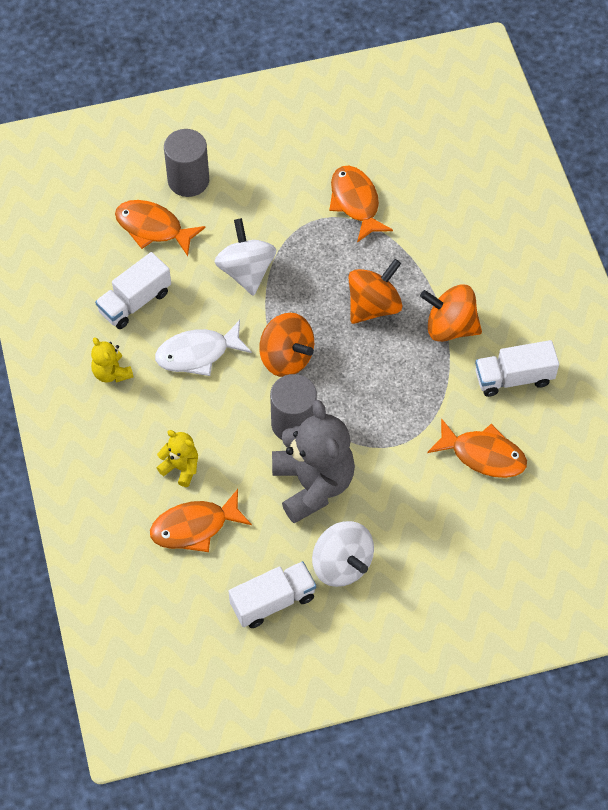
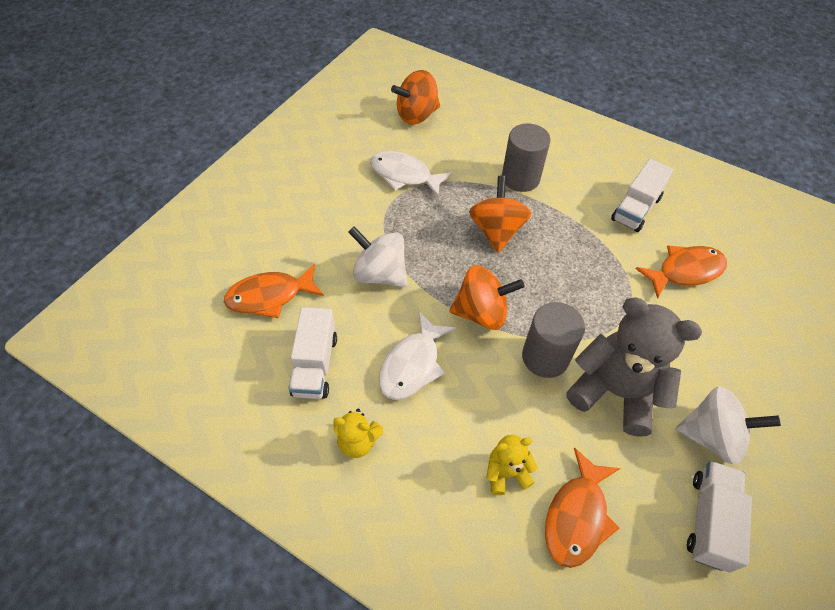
camera: 45 degrees left, 5 degrees down
(188, 180) = (262, 242): grey cylinder -> grey cylinder (520, 178)
(355, 202) = (404, 175): orange fish -> white fish
(450, 327) = (559, 207): orange spinning top -> orange spinning top (416, 115)

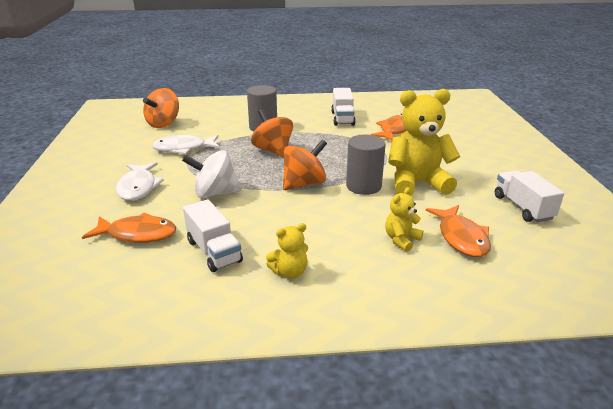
camera: 35 degrees left, 25 degrees down
(270, 296) = (137, 234): orange fish -> orange fish turned 120 degrees counterclockwise
(412, 364) = (286, 222): white fish -> white fish (138, 187)
(615, 392) = (417, 183): grey teddy bear -> yellow teddy bear
(712, 436) = (483, 179): white spinning top -> none

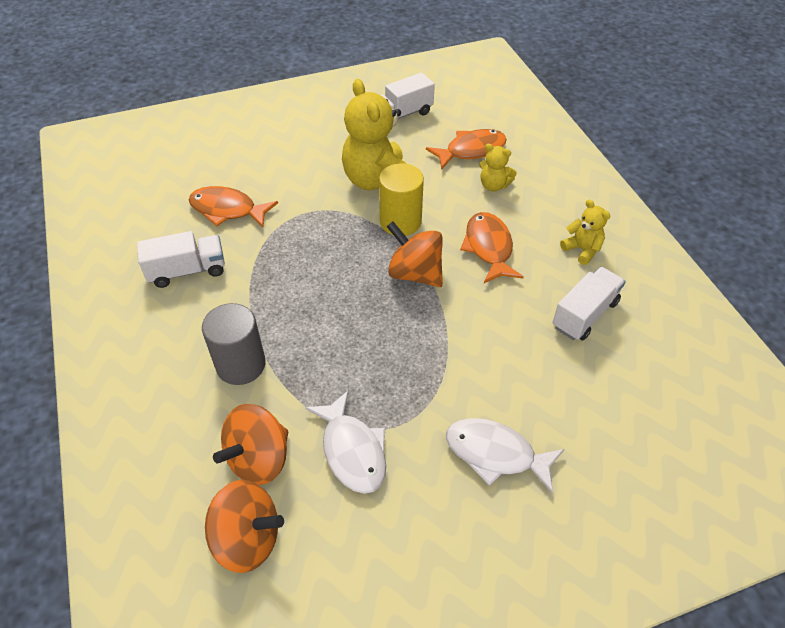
camera: 105 degrees left, 20 degrees up
(137, 234) = (595, 397): orange fish -> orange fish (489, 248)
(138, 187) = (495, 454): white fish -> white fish turned 135 degrees counterclockwise
(215, 193) = (473, 355): white spinning top -> none
(273, 150) = (327, 328): orange spinning top -> orange spinning top (259, 459)
(363, 186) = (400, 222): grey cylinder -> yellow cylinder

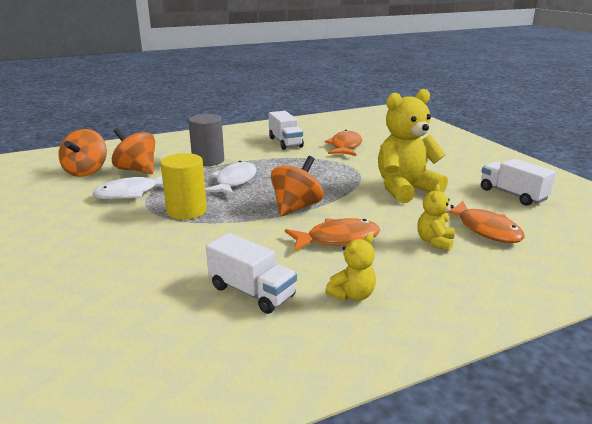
camera: 85 degrees right, 25 degrees down
(400, 222) = (357, 199): yellow cylinder -> yellow cylinder (187, 211)
(495, 454) = (105, 242): white fish -> white fish (234, 181)

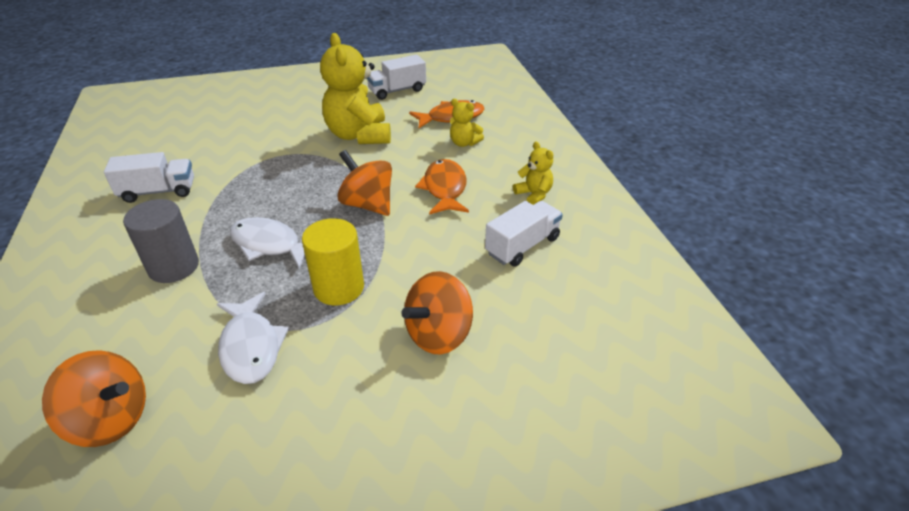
camera: 80 degrees left, 15 degrees up
(137, 170) = (155, 347): orange spinning top -> orange spinning top (438, 334)
(345, 146) = (215, 149): orange fish -> none

